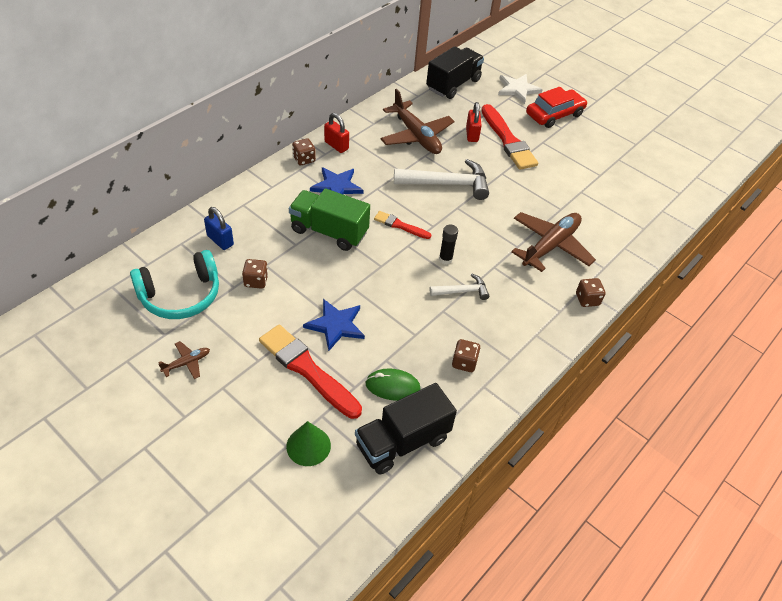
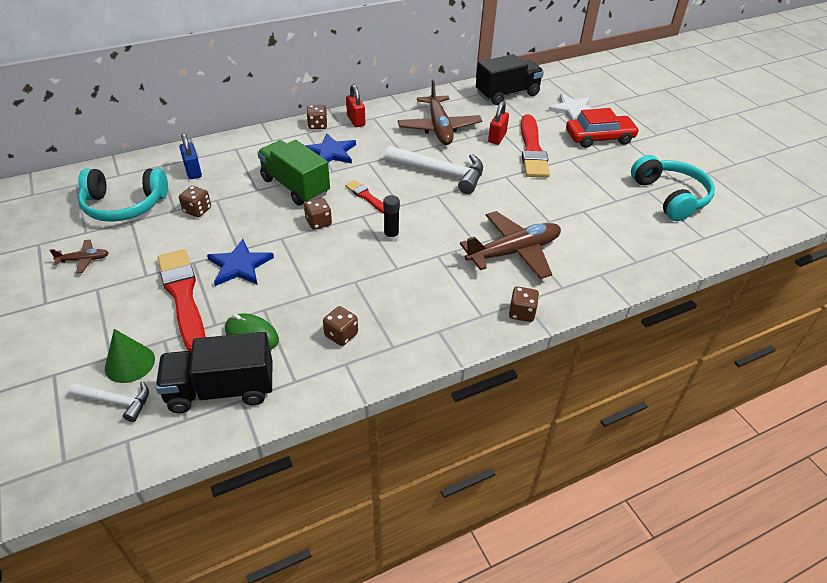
camera: 25 degrees right, 5 degrees down
(375, 263) = (318, 222): none -> brown dice
(462, 291) = (388, 269): white hammer -> white hammer (117, 401)
(638, 160) = (670, 197): none -> turquoise headphones

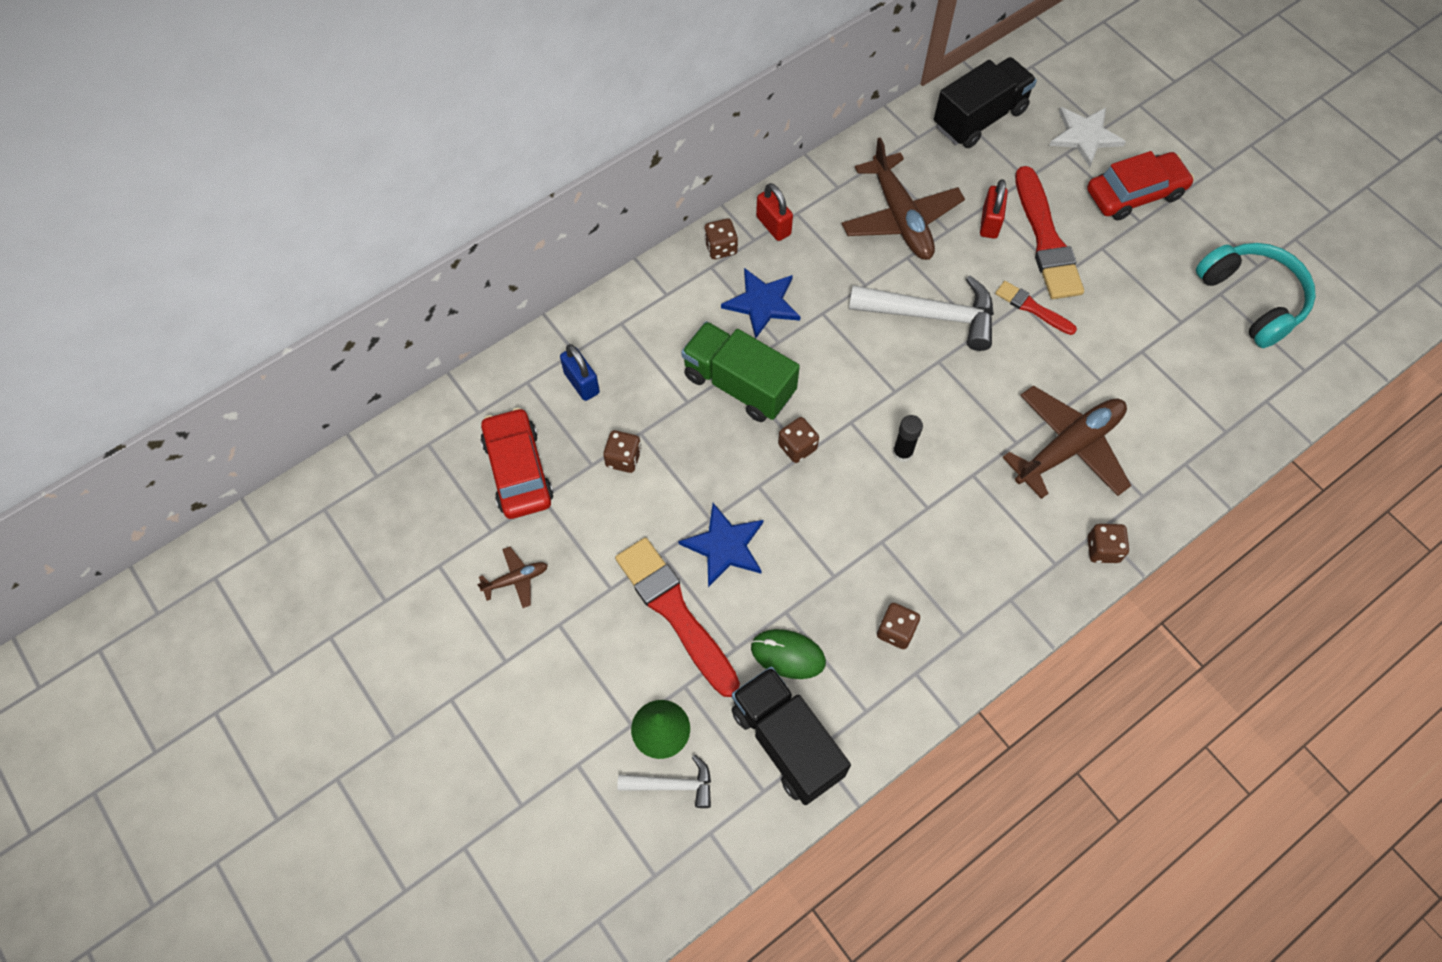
camera: 10 degrees left, 20 degrees up
(124, 205) = (518, 470): turquoise headphones -> red car
(221, 390) = (786, 742): black truck -> black truck turned 75 degrees clockwise
(367, 197) = (845, 385): red brush -> red brush (1032, 308)

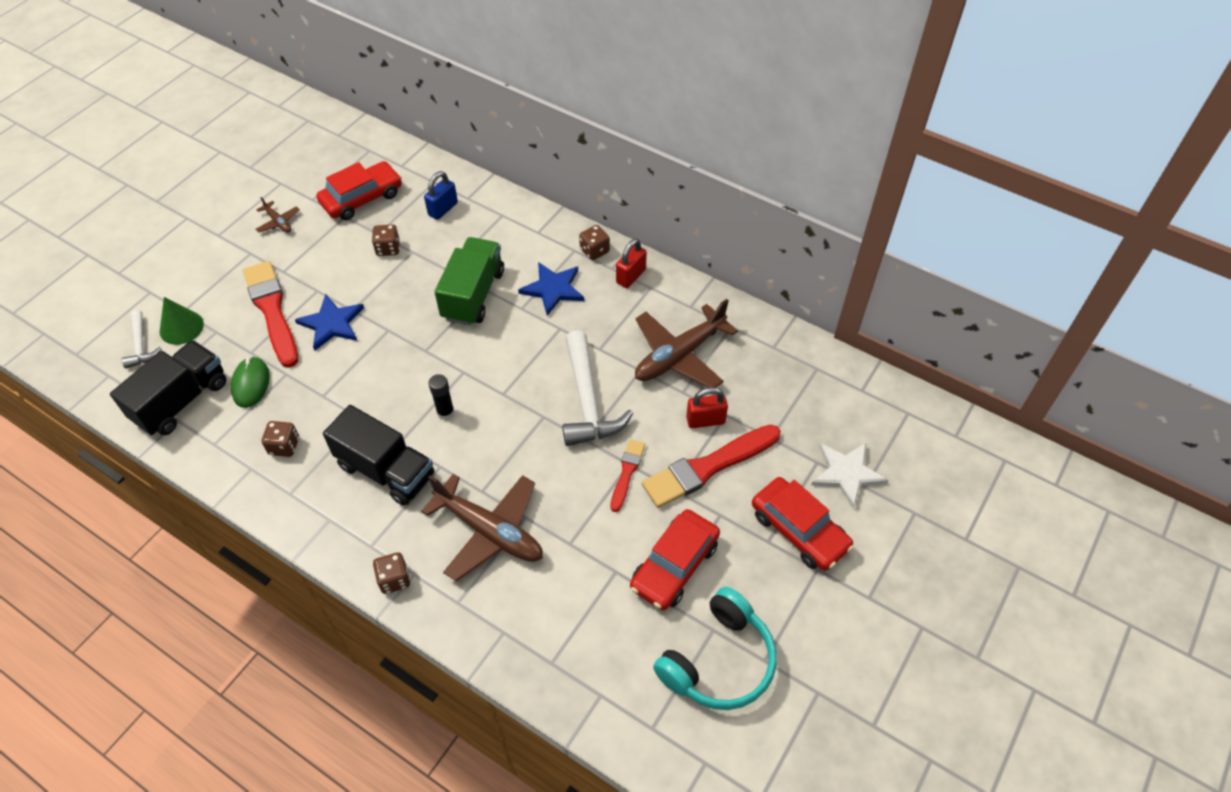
camera: 70 degrees right, 10 degrees down
(675, 612) = (272, 310): red brush -> red brush turned 60 degrees counterclockwise
(797, 447) = (429, 344): brown dice -> none
(979, 118) = (820, 386): black truck -> black truck (386, 470)
(1147, 302) = (674, 565): none -> red car

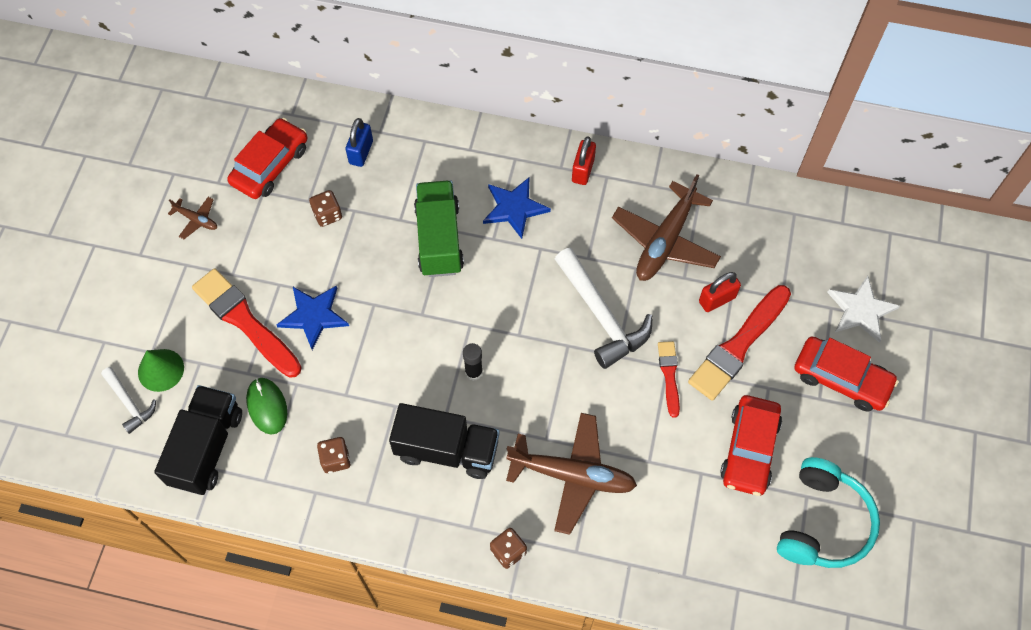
camera: 20 degrees left, 10 degrees up
(594, 251) = (535, 153): brown dice -> none

